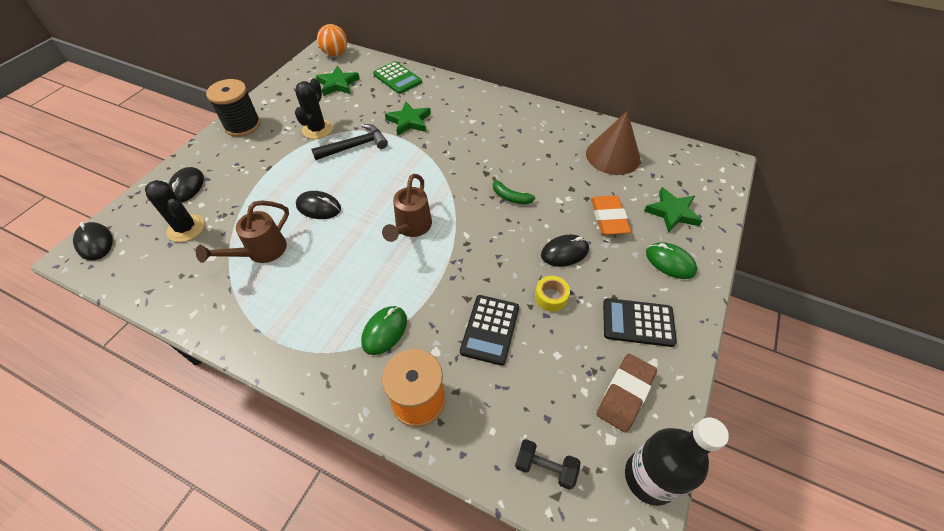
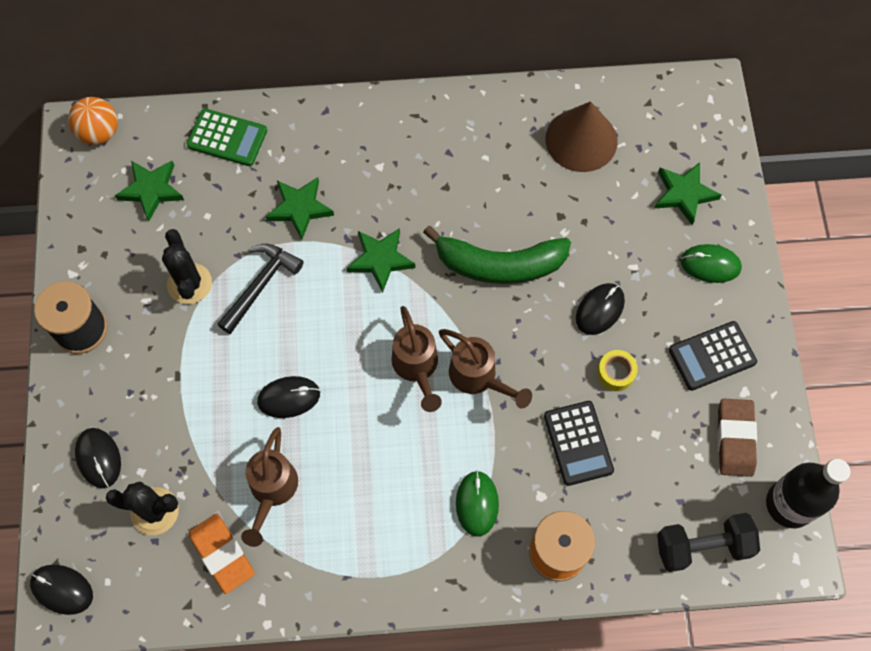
camera: 30 degrees left, 15 degrees up
(435, 163) = (380, 260): none -> green star
(448, 253) = (479, 378): none -> brown watering can
(510, 197) = (499, 264): green banana -> green banana, size x2.23
(545, 467) = (702, 546): black dumbbell -> black dumbbell, size x1.58
(609, 218) = (622, 238): orange eraser -> orange eraser (222, 554)

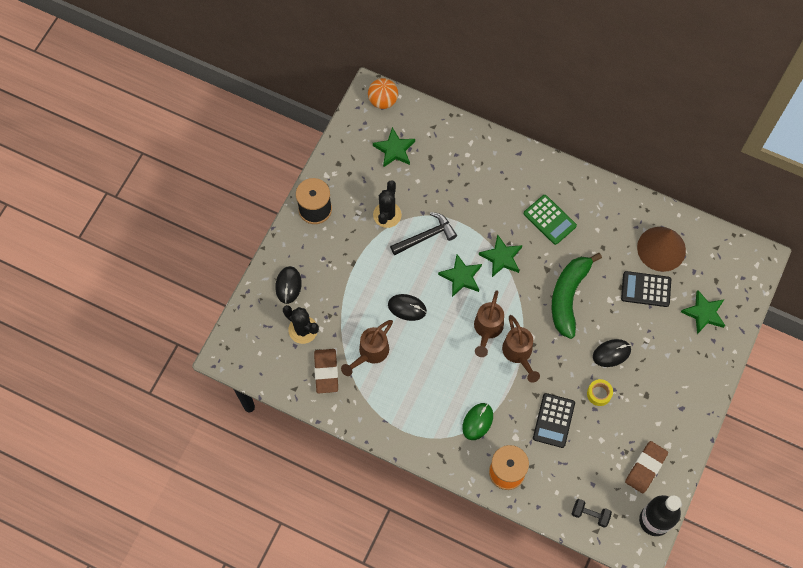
camera: 30 degrees right, 0 degrees up
(62, 589) = (234, 344): black mouse -> none
(222, 554) = (326, 372): orange eraser -> brown eraser
(227, 138) = (453, 141): green calculator -> green calculator (549, 220)
(300, 208) = (472, 204): green star -> green star (461, 277)
(499, 264) = (568, 296): green banana -> green banana turned 75 degrees clockwise
(702, 546) = (590, 514): black dumbbell -> black dumbbell, size x0.63
(710, 264) = (693, 363): green mouse -> none
(712, 356) = (661, 415): black calculator -> black calculator (646, 289)

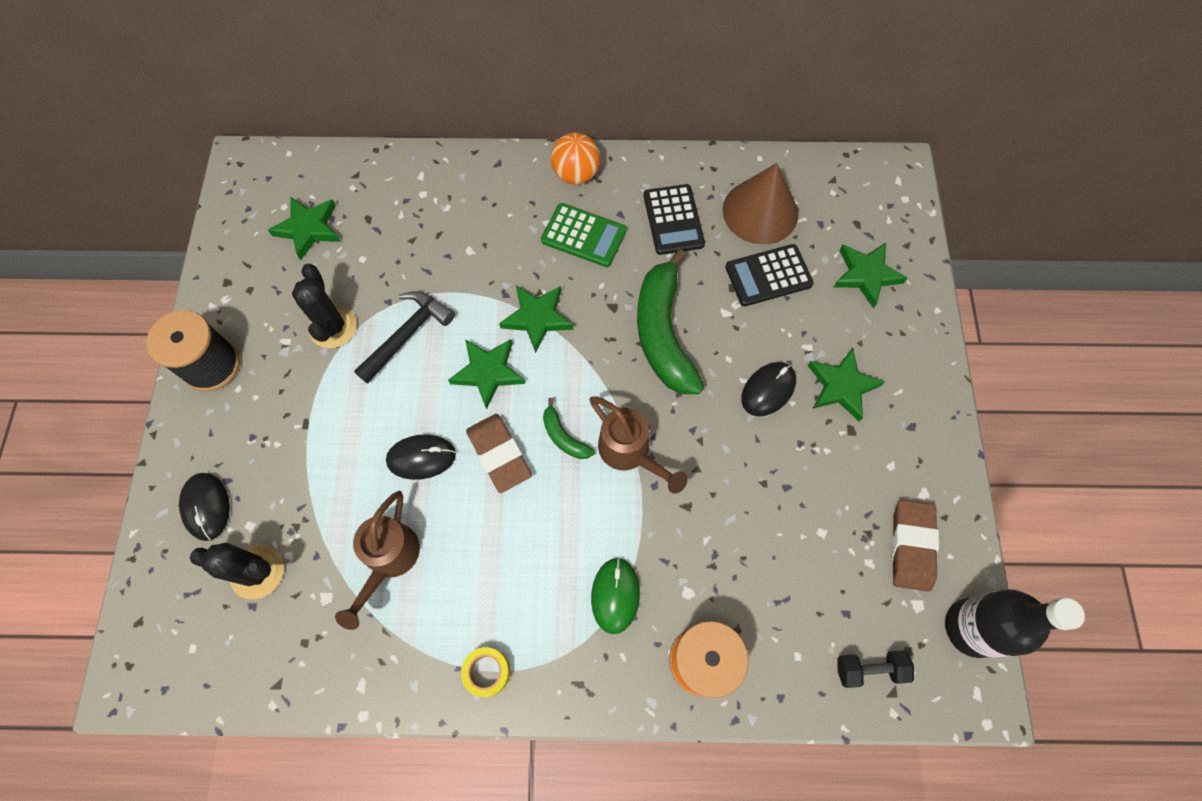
camera: 25 degrees left, 0 degrees up
(326, 372) = (324, 628): brown eraser -> brown eraser (499, 454)
(383, 101) = (265, 168): orange ball -> orange ball (576, 174)
(487, 330) = (564, 437): brown watering can -> green banana
(553, 420) = (734, 535): black calculator -> black calculator (673, 220)
(599, 394) = (781, 460): yellow tape -> yellow tape (487, 672)
(654, 369) = (841, 386): none -> green star

